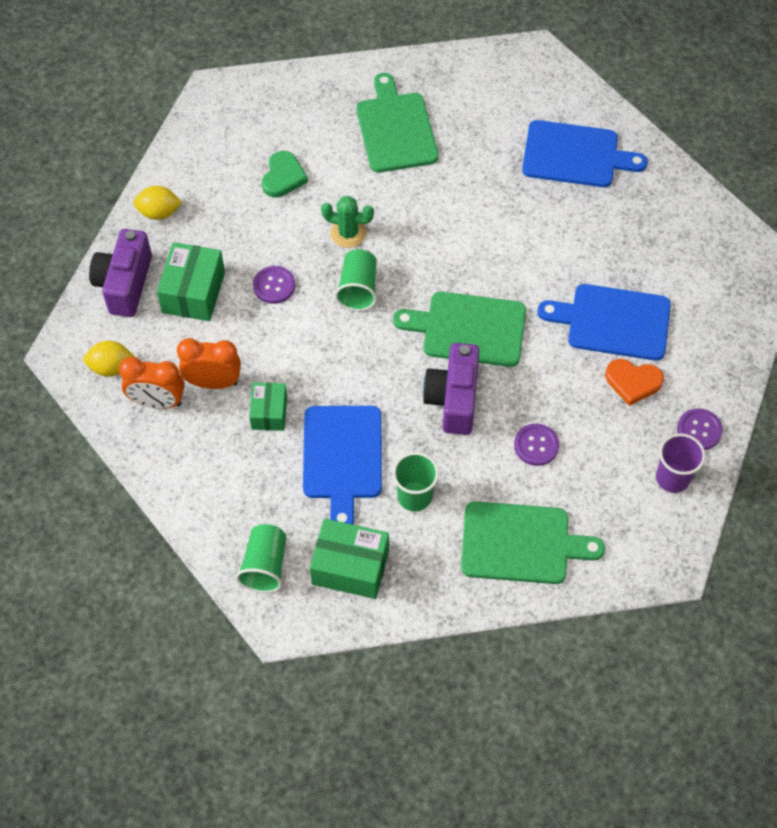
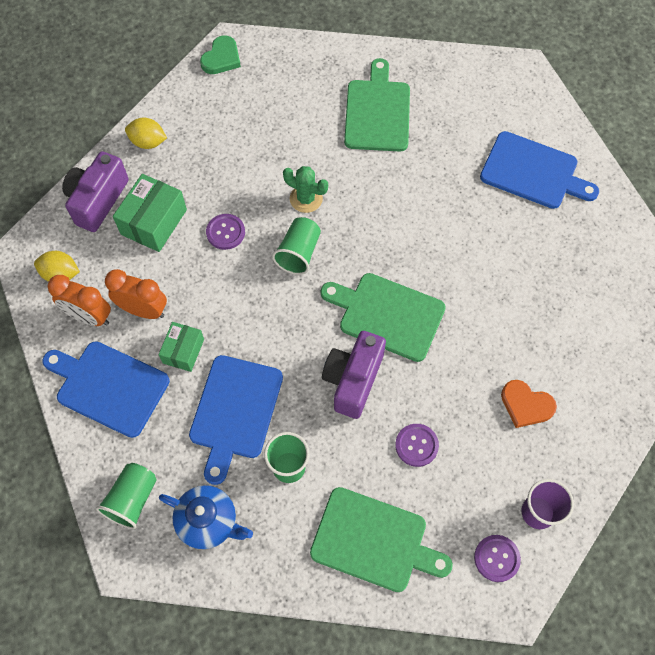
camera: 15 degrees right, 5 degrees up
(283, 177) = (265, 134): green heart -> green heart (221, 58)
(350, 567) = (209, 521): green box -> blue teapot
(613, 322) = (523, 341): blue cutting board -> blue cutting board (109, 386)
(699, 430) = (576, 470): purple button -> purple button (496, 558)

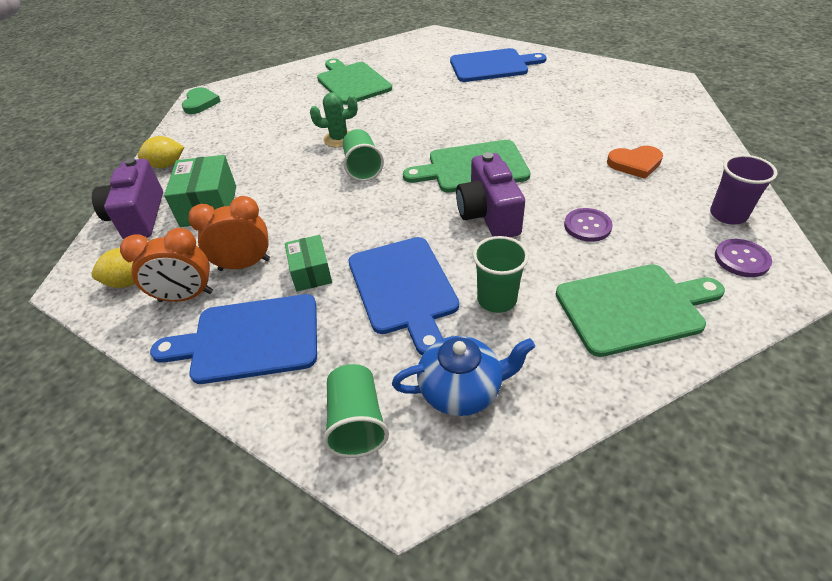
camera: 30 degrees left, 20 degrees down
(225, 232) = (285, 183): purple button -> none

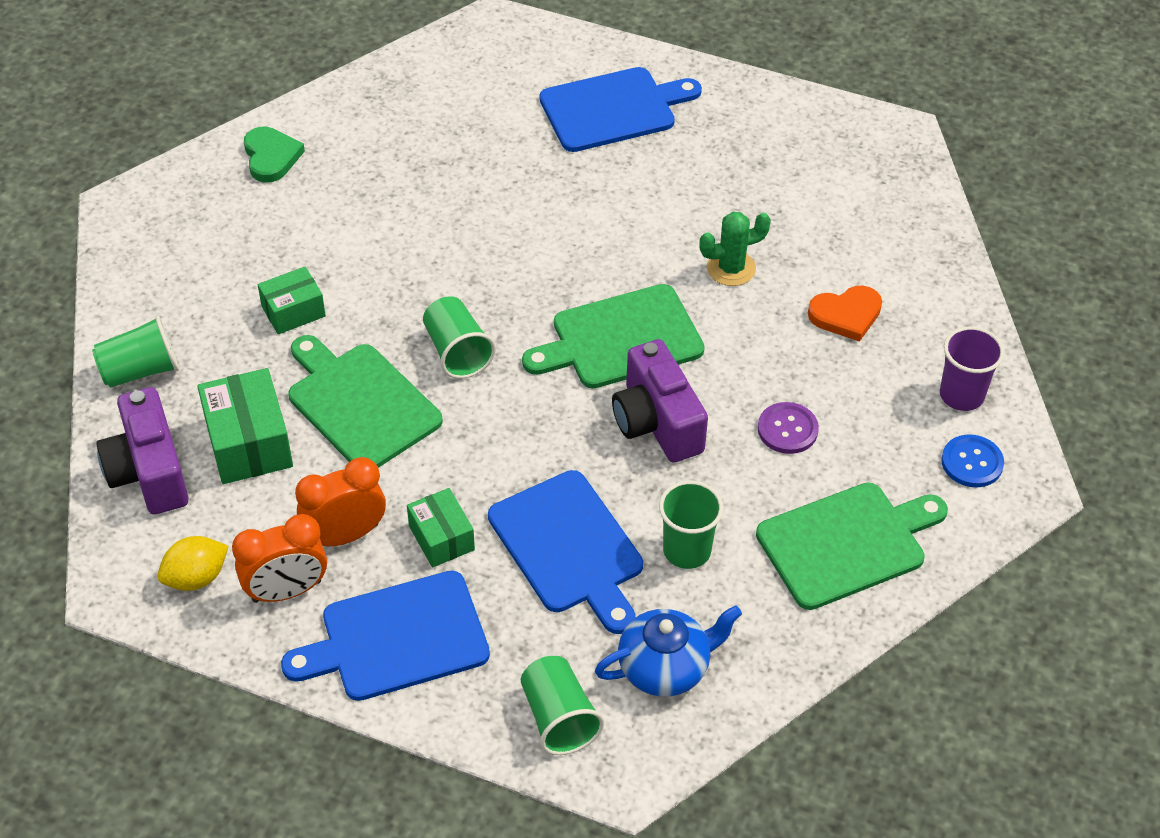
camera: 15 degrees left, 5 degrees up
(166, 165) = (140, 370): yellow lemon -> green cup
(200, 103) = (129, 227): green heart -> green heart (271, 157)
(271, 143) = (293, 311): none -> green box
(339, 139) = (402, 296): green cactus -> green cactus (731, 268)
(352, 82) = (382, 161): green cutting board -> green cutting board (360, 403)
(741, 259) = (972, 462): purple button -> blue button

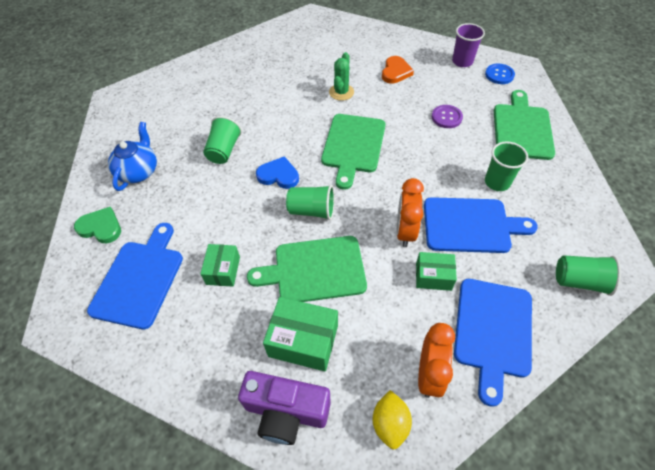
camera: 55 degrees left, 5 degrees up
(140, 370) = (200, 377): green cup -> green cup (224, 150)
(345, 535) = (404, 322): orange clock -> orange clock (405, 231)
(493, 283) = (278, 175): none -> blue heart
(613, 109) = (212, 84): blue cutting board -> blue cutting board (140, 279)
(656, 422) = (413, 157): purple camera -> none
(665, 667) = (564, 223): blue teapot -> blue teapot (139, 171)

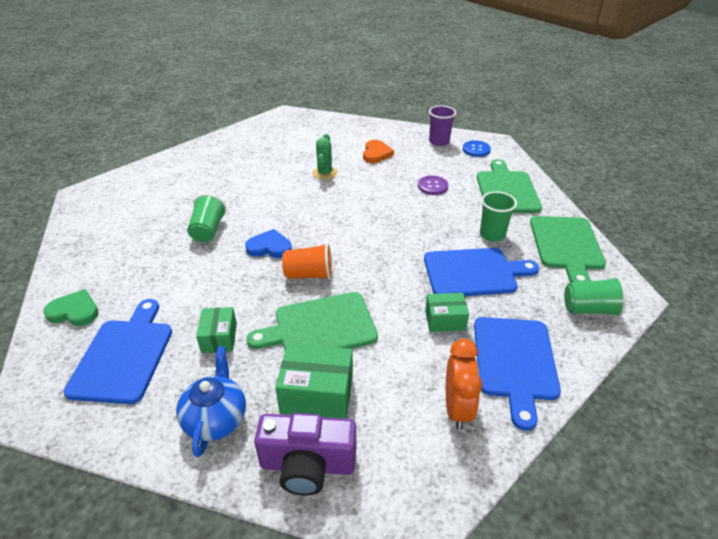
camera: 10 degrees left, 15 degrees down
(139, 171) = (115, 256): blue teapot -> blue teapot (216, 418)
(312, 210) = (309, 274): green cup -> orange cup
(353, 146) = (343, 216): green cutting board -> green cutting board (566, 246)
(390, 423) = (424, 461): yellow lemon -> none
(405, 231) = (409, 284): orange clock -> none

